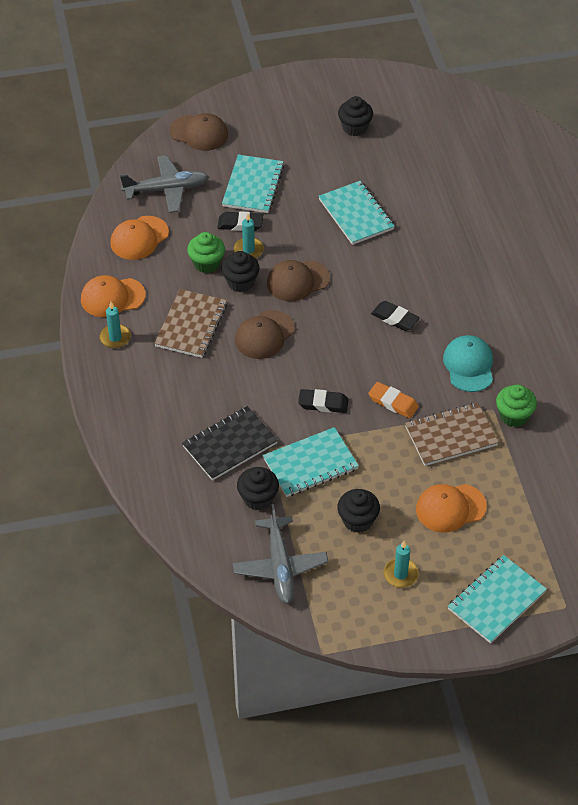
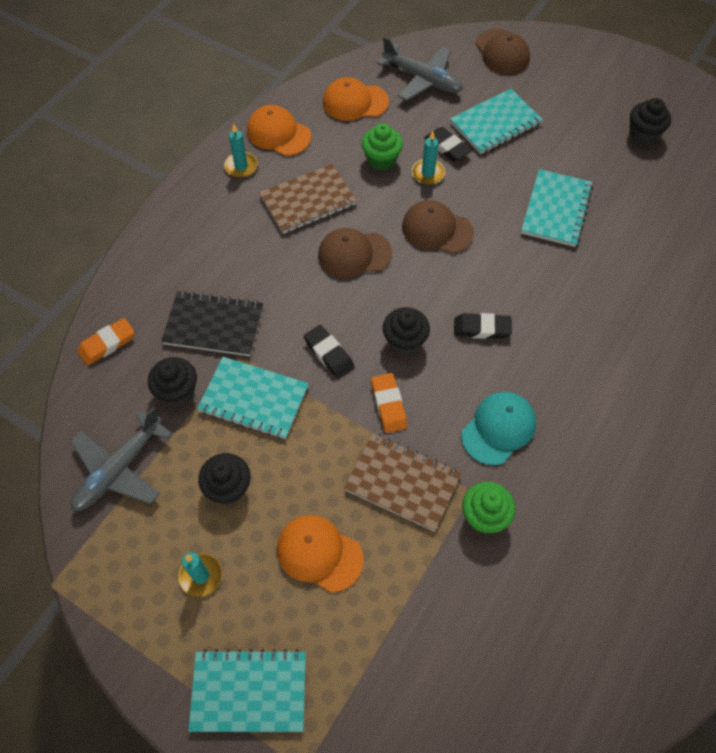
camera: 45 degrees right, 10 degrees up
(175, 510) = (107, 344): none -> orange eraser
(240, 282) = (389, 195): black cupcake -> black cupcake (404, 341)
(395, 318) = (482, 328): black eraser -> black eraser turned 75 degrees counterclockwise

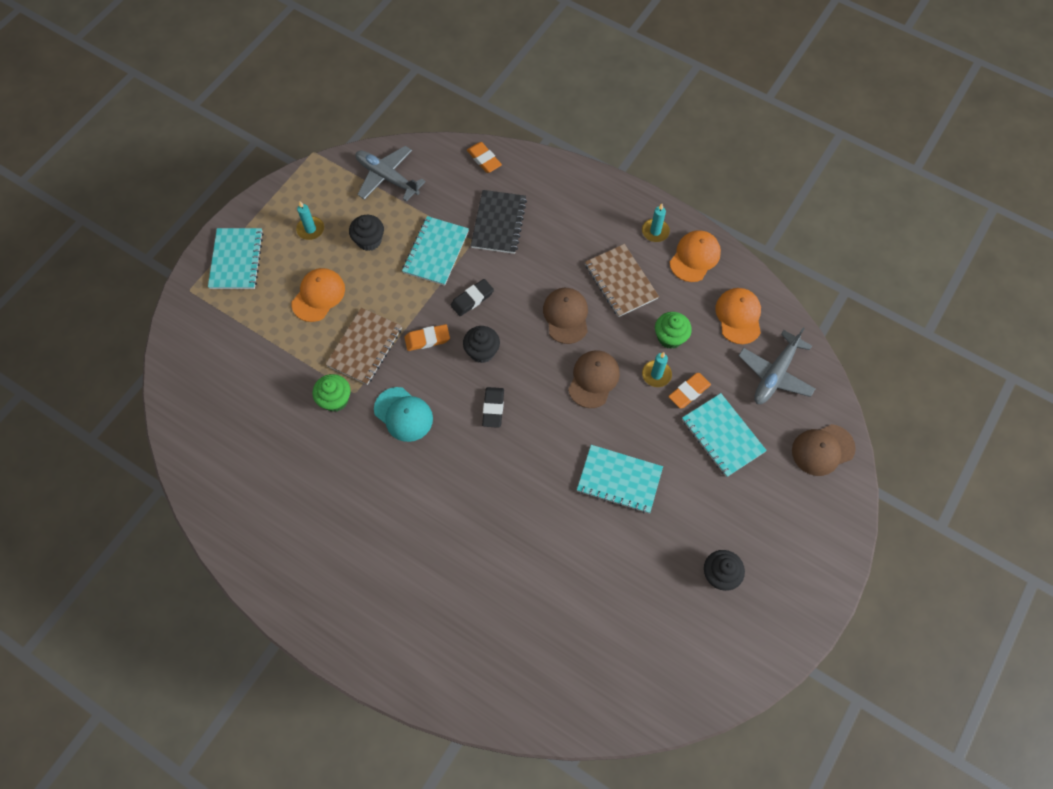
camera: 90 degrees right, 5 degrees up
(177, 391) = (444, 205): black cupcake -> none
(447, 147) = (689, 392): black eraser -> orange eraser

